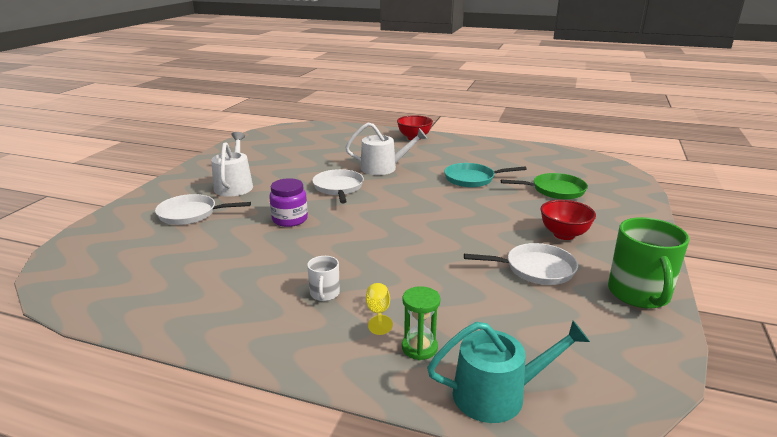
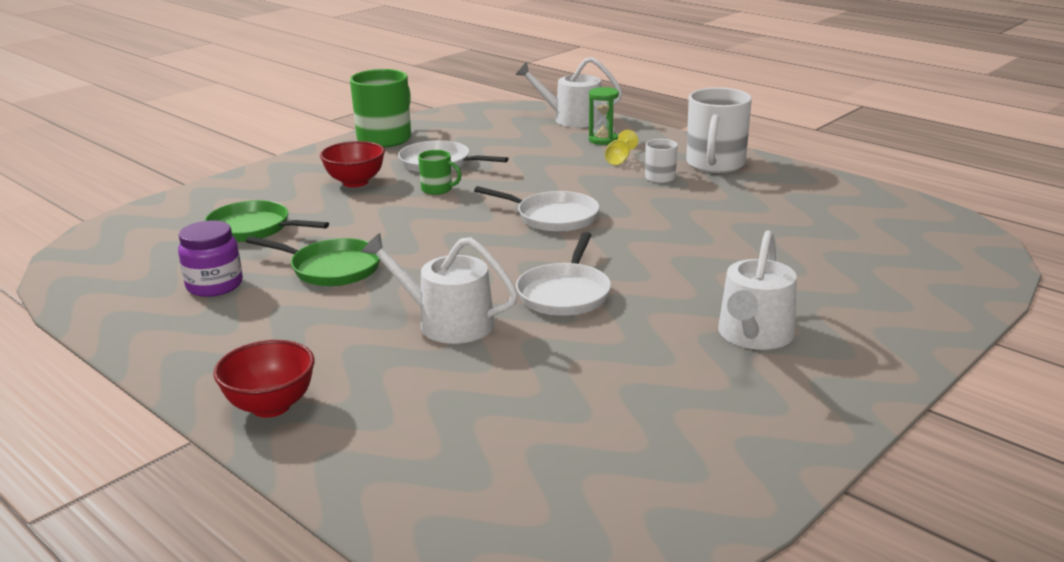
camera: 155 degrees left, 0 degrees up
(191, 214) = (825, 289): white pan -> white pan (553, 217)
(275, 328) = (715, 164): none -> white mug
(290, 219) = (669, 254): purple jar -> purple jar (214, 285)
(472, 179) = (331, 268): turquoise pan -> green pan
(495, 240) = (437, 189): none -> green mug
(497, 394) = (572, 119): turquoise watering can -> white watering can

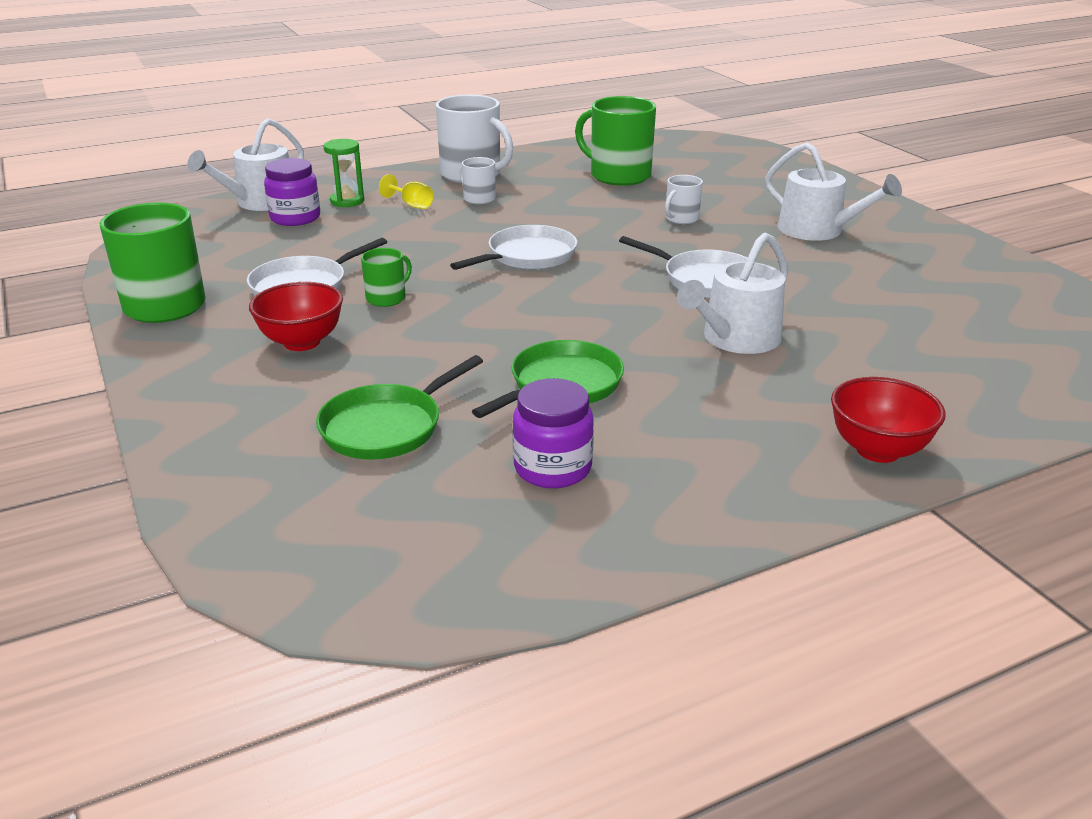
camera: 70 degrees left, 5 degrees up
(554, 134) = (295, 218): none -> purple jar
(708, 263) = (681, 218): none -> white mug
(793, 218) = (618, 175): none -> green mug

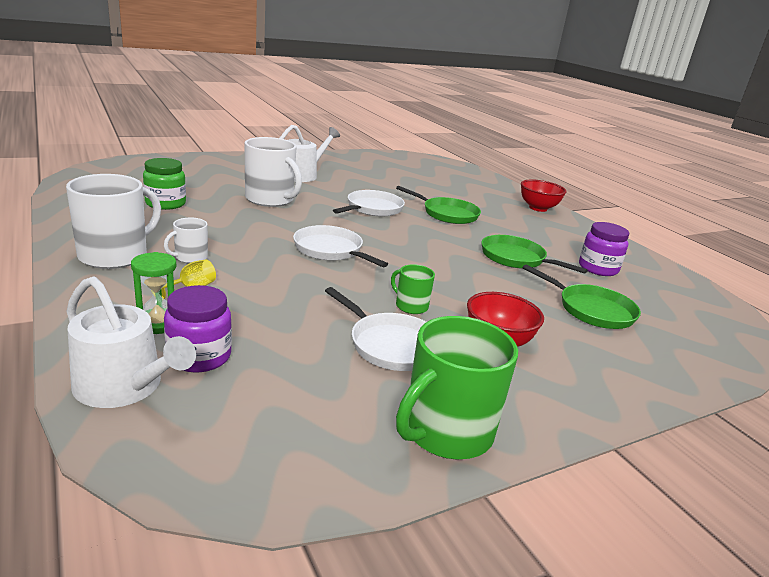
camera: 95 degrees left, 5 degrees down
(618, 175) = (165, 204): green mug -> green jar
(681, 218) = (270, 199): white mug -> white mug, size x1.99
(735, 339) = (447, 214): white watering can -> green pan

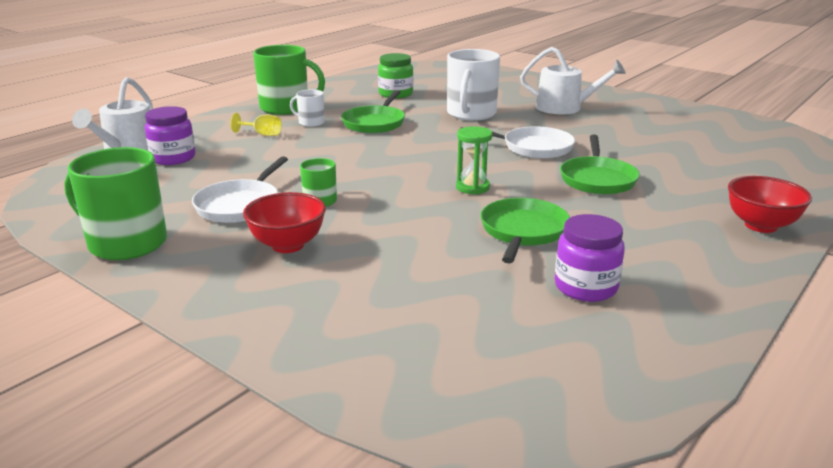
camera: 70 degrees right, 0 degrees up
(115, 255) = (286, 108): white mug -> green mug
(158, 323) = (205, 140): green hourglass -> green hourglass (472, 187)
(331, 250) = (394, 154): white pan -> none
(591, 310) = (432, 290): green pan -> green pan (375, 123)

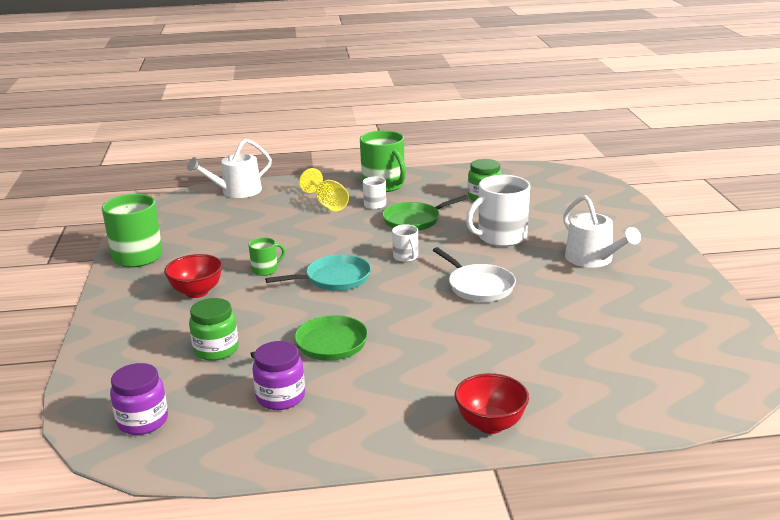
camera: 45 degrees right, 0 degrees up
(173, 158) = (250, 205): purple jar -> purple jar (143, 421)
(240, 205) = (223, 255): white pan -> none
(262, 134) = (328, 204): yellow goblet -> yellow goblet, size x1.61
(406, 183) = (334, 279): none -> turquoise pan
(430, 148) = (406, 257): none -> white mug
(432, 281) = (216, 350): none -> green jar
(472, 187) = (366, 300): green hourglass -> none
(597, 179) = (463, 332): green pan -> none

